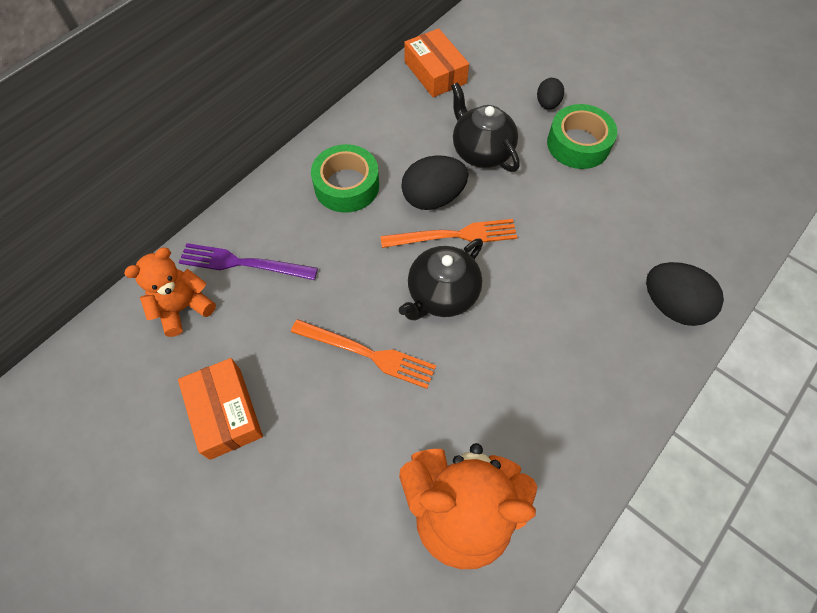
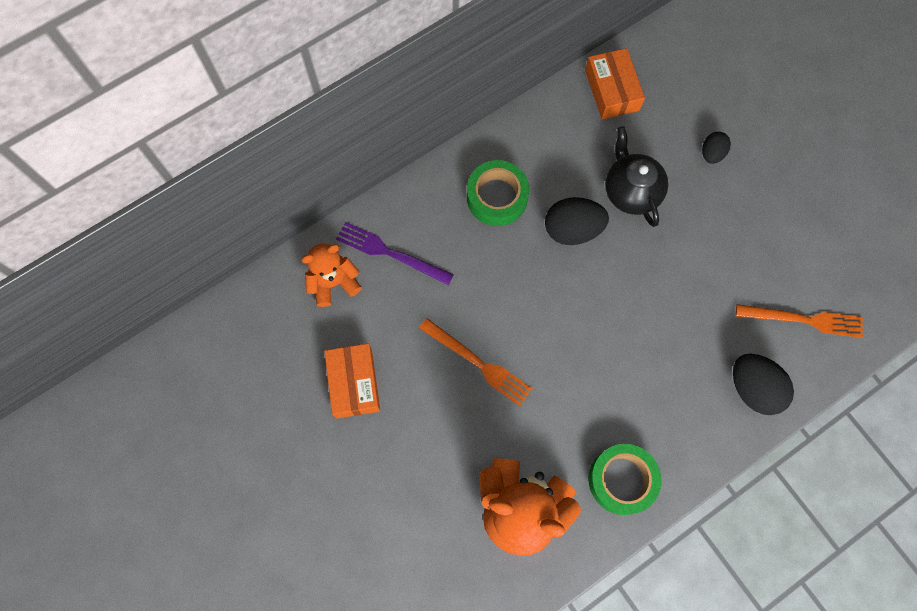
camera: 15 degrees right, 10 degrees up
(441, 294) = (554, 326): black teapot -> none
(454, 235) = (581, 272): orange fork -> orange fork (804, 320)
(578, 144) = (726, 206): green tape -> green tape (622, 480)

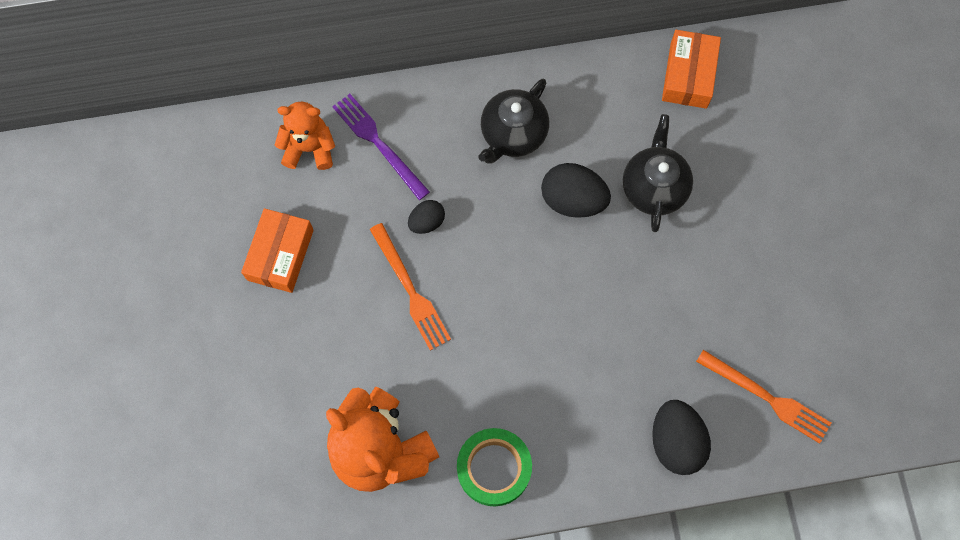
camera: 25 degrees right, 0 degrees up
(497, 197) = (512, 134): green tape -> black teapot
(711, 153) = (760, 185): black egg -> black egg (427, 222)

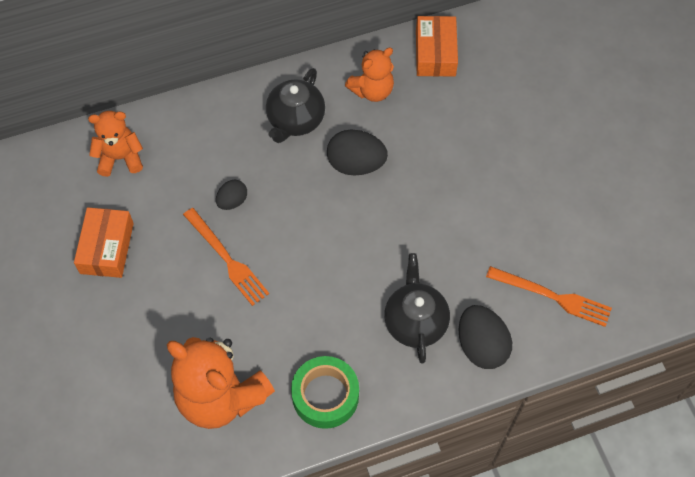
camera: 10 degrees left, 10 degrees down
(378, 143) = (180, 145): purple fork -> none
(607, 111) = (372, 90): none -> orange teddy bear
(654, 187) = (423, 144): black teapot -> black teapot (415, 322)

